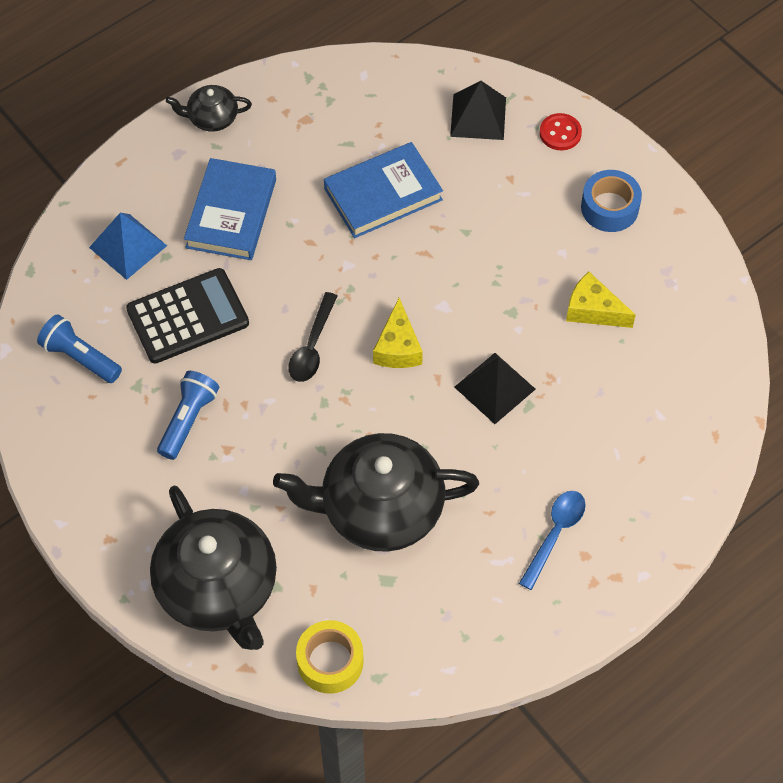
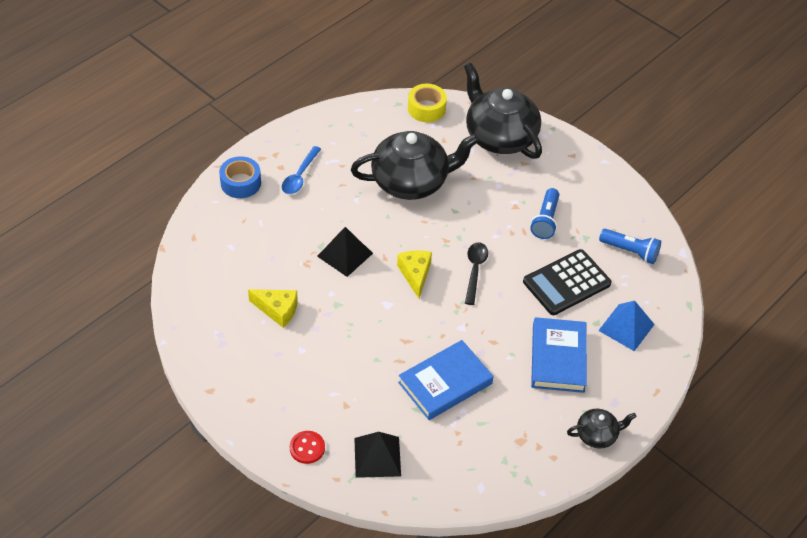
camera: 170 degrees right, 10 degrees down
(609, 208) = (265, 388): blue tape -> blue tape (240, 183)

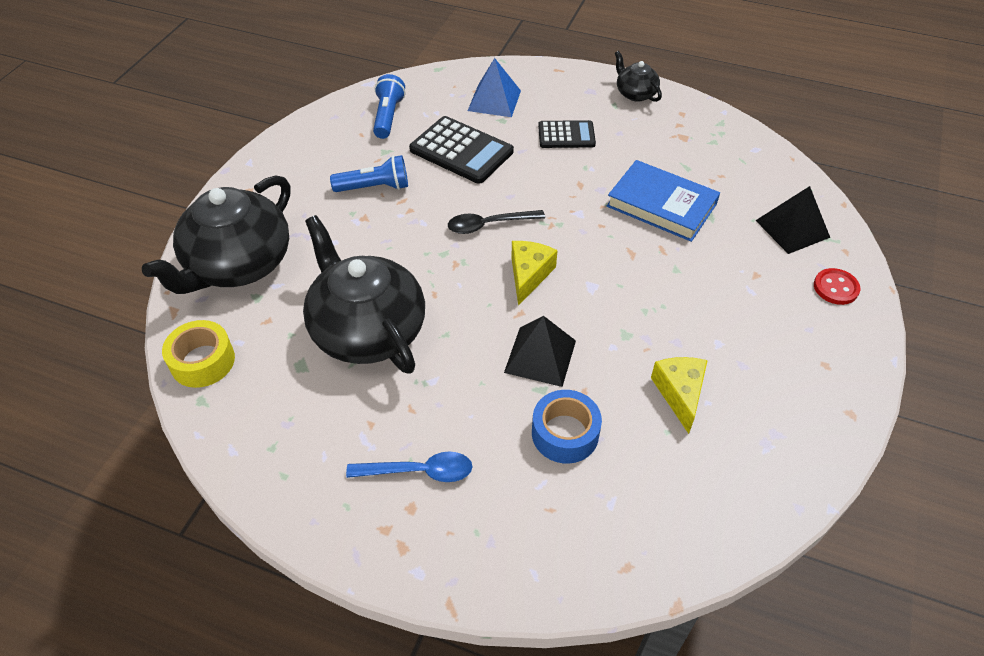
camera: 110 degrees left, 0 degrees up
(240, 183) = (474, 552): blue tape -> blue tape (565, 433)
(415, 274) = (529, 275): yellow cheese -> yellow cheese turned 135 degrees clockwise
(558, 358) = (566, 135): blue book -> black calculator

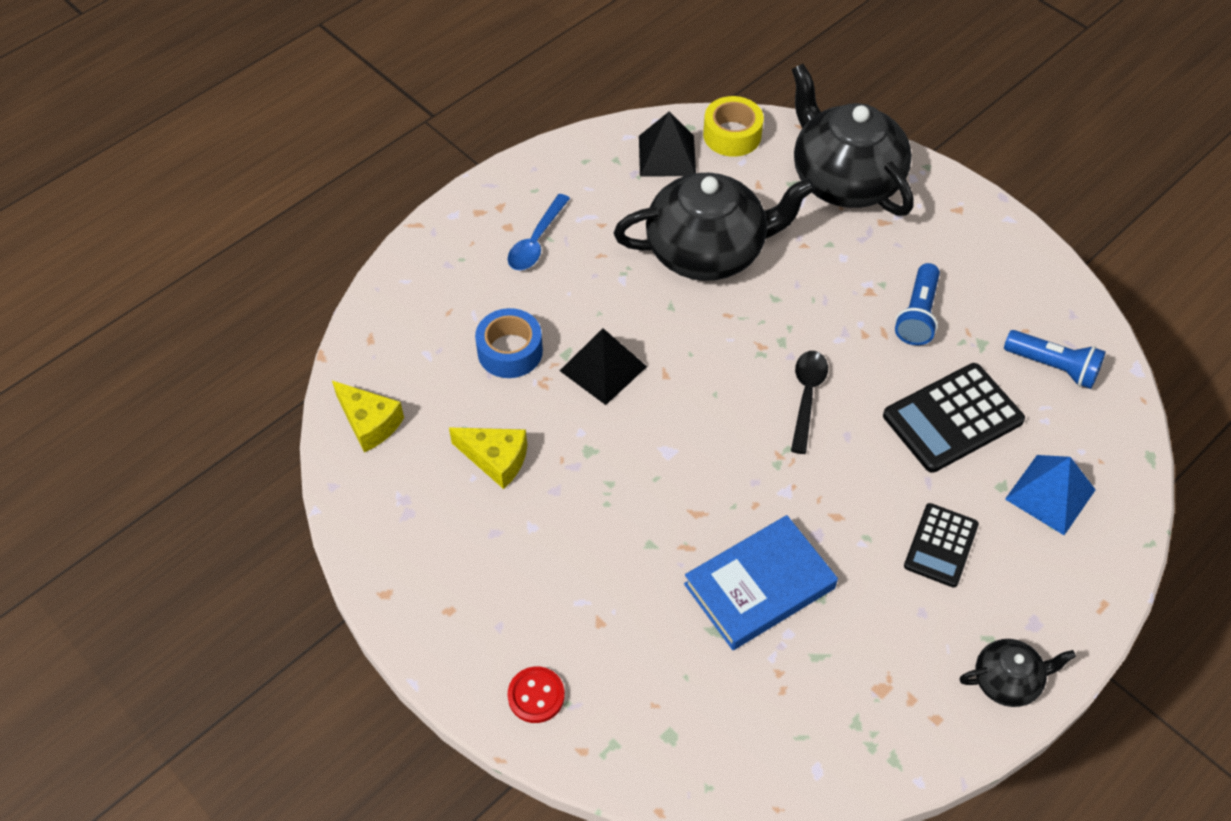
camera: 115 degrees right, 5 degrees up
(529, 275) = (713, 402): yellow cheese -> yellow cheese (369, 423)
(792, 229) = (648, 713): black pyramid -> black pyramid (667, 155)

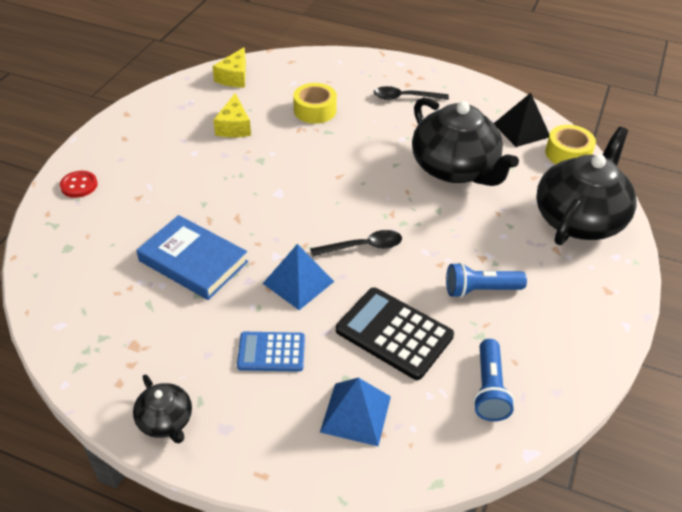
camera: 65 degrees right, 10 degrees down
(510, 351) = (315, 110): blue tape -> yellow tape
(536, 242) = (404, 97): blue spoon -> black spoon
(603, 368) = (326, 149): black pyramid -> none
(840, 483) = (298, 282): none -> blue pyramid
(941, 545) = (271, 352): black calculator -> blue calculator

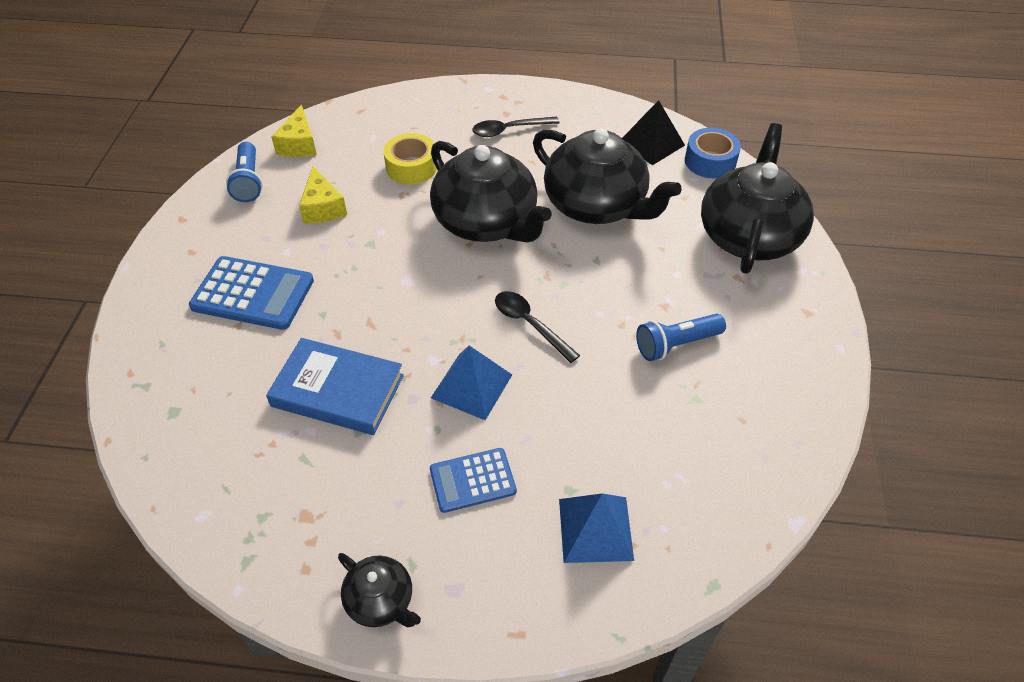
camera: 15 degrees left, 5 degrees up
(79, 185) = (157, 326): red button -> none
(157, 177) = (253, 293): none -> blue calculator
(359, 163) = (486, 222): none -> black teapot
(363, 247) = (529, 324): black spoon -> black spoon turned 105 degrees counterclockwise
(394, 333) = (602, 421): black calculator -> none
(489, 389) = (727, 459): blue flashlight -> blue flashlight (248, 181)
(567, 154) = (710, 161): yellow tape -> blue tape

